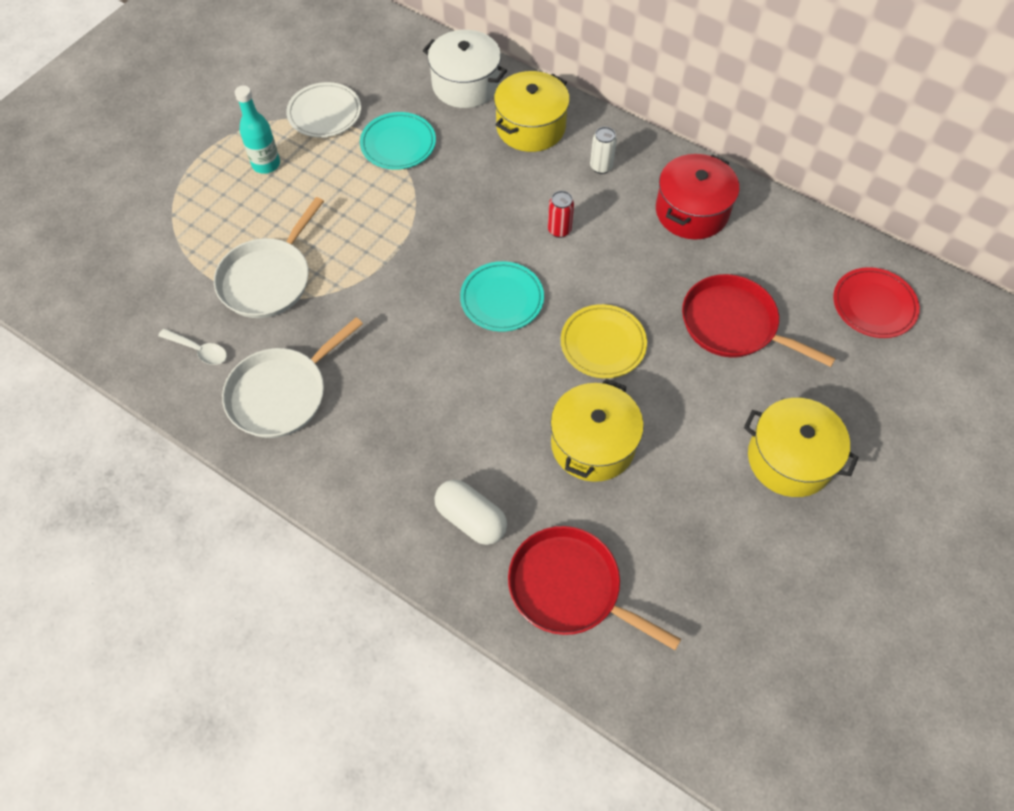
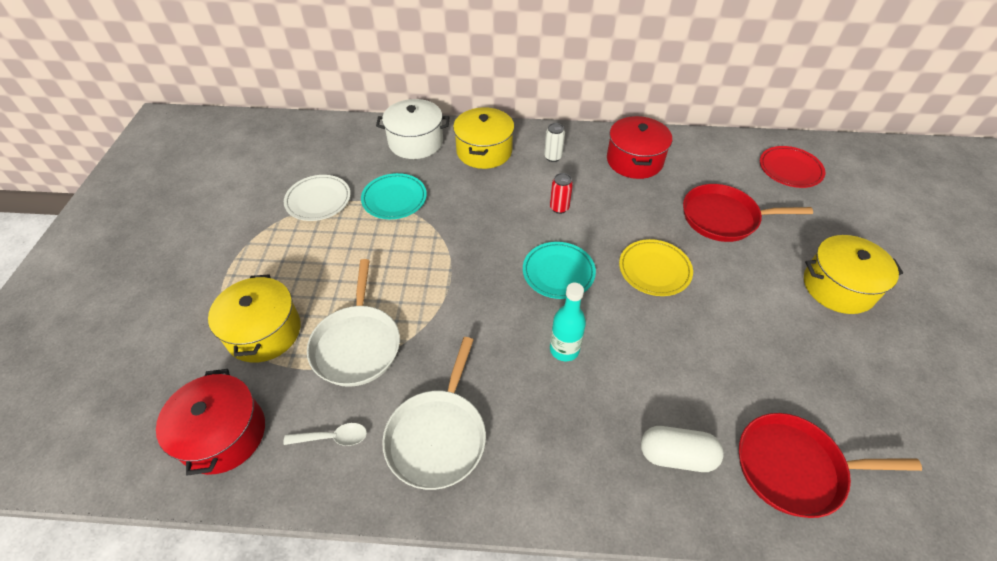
camera: 30 degrees left, 10 degrees down
(119, 304) = (223, 434): none -> red pot
(266, 164) = (293, 256): turquoise bottle -> turquoise bottle (564, 349)
(593, 444) = (710, 344): yellow pot -> yellow pot (264, 332)

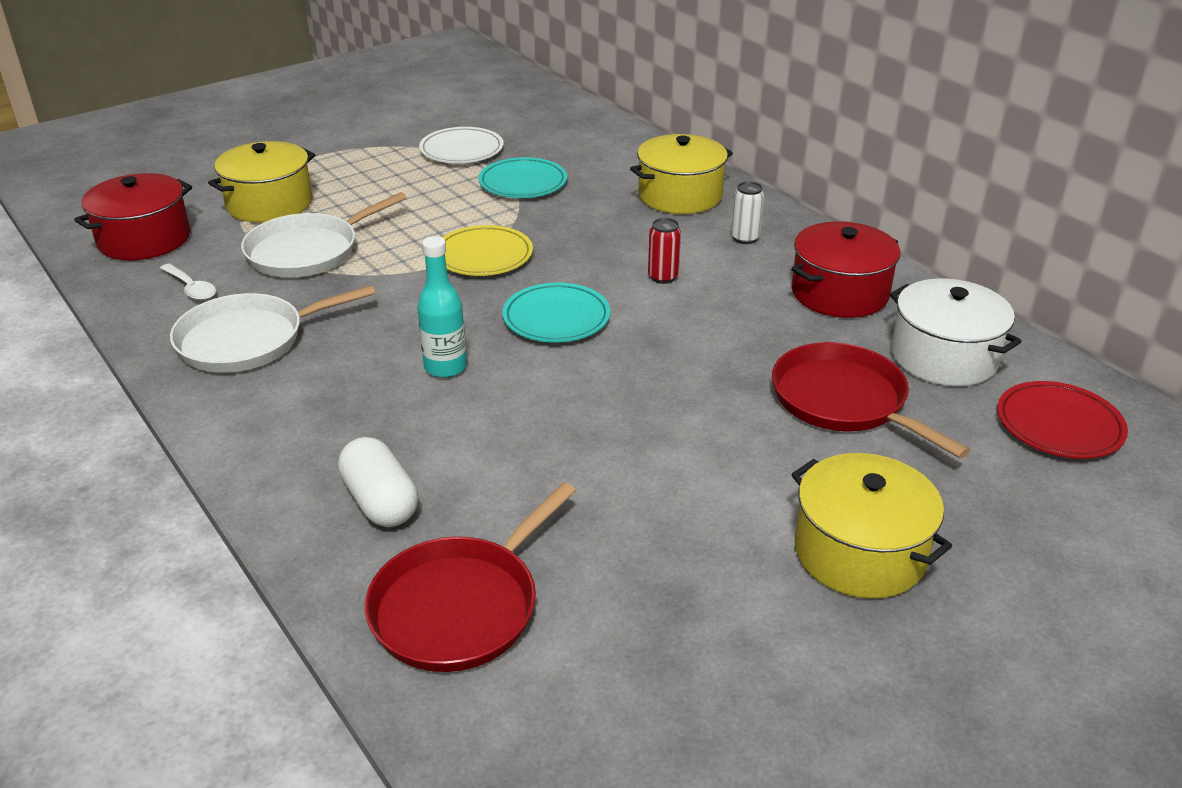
camera: 50 degrees right, 15 degrees down
(416, 142) = (626, 155): white pot -> white pot (944, 357)
(654, 270) = (657, 381): yellow plate -> yellow plate (483, 256)
(794, 468) = (460, 607): red pan -> red pan turned 105 degrees counterclockwise

